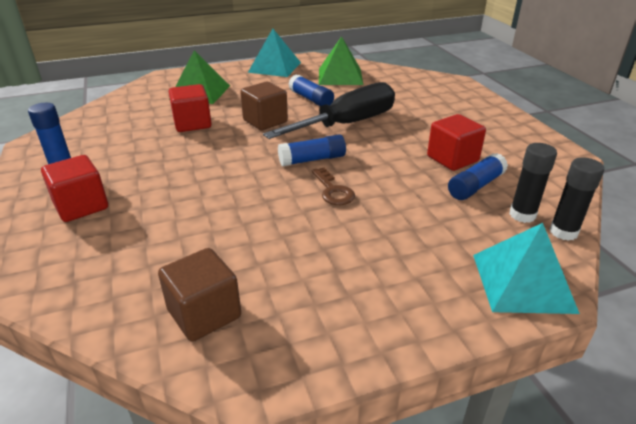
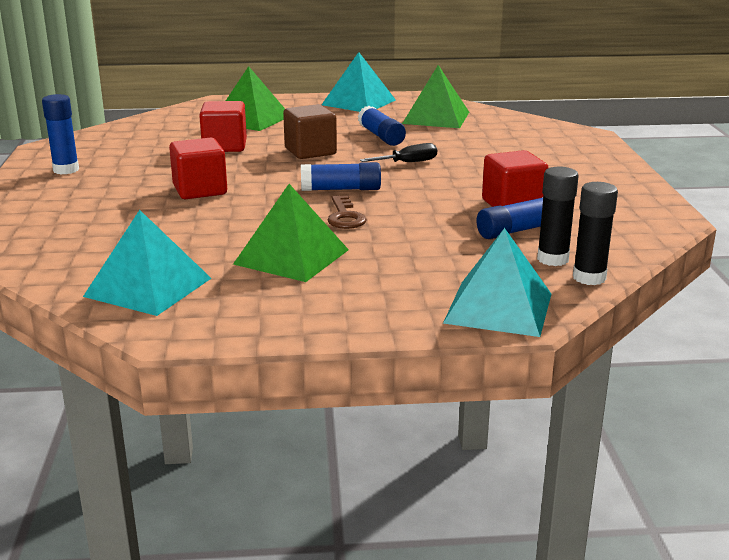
camera: 15 degrees right, 10 degrees down
(81, 206) = (71, 200): red cube -> red cube (200, 190)
(204, 313) = (148, 287): brown cube -> turquoise pyramid
(316, 247) = (292, 256): none -> green pyramid
(347, 124) = (408, 163): black screwdriver -> black screwdriver, size x0.42

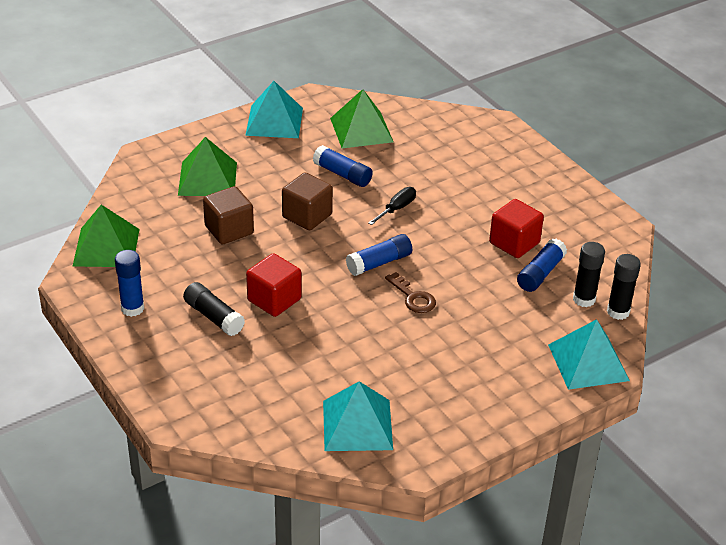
camera: 30 degrees left, 15 degrees up
(127, 188) = (213, 317): none -> black glue stick
(225, 146) = (229, 230): red cube -> brown cube
(292, 256) = (419, 357): green pyramid -> green pyramid (106, 247)

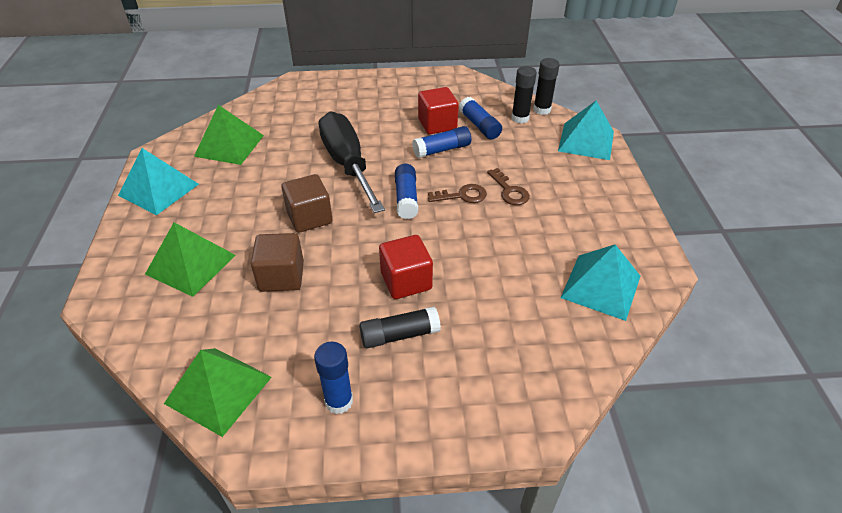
camera: 60 degrees left, 5 degrees up
(342, 174) = (275, 177): blue glue stick -> blue glue stick (442, 150)
(397, 208) = (347, 164): black screwdriver -> black screwdriver, size x2.37
(447, 327) = (509, 191): none -> brown key

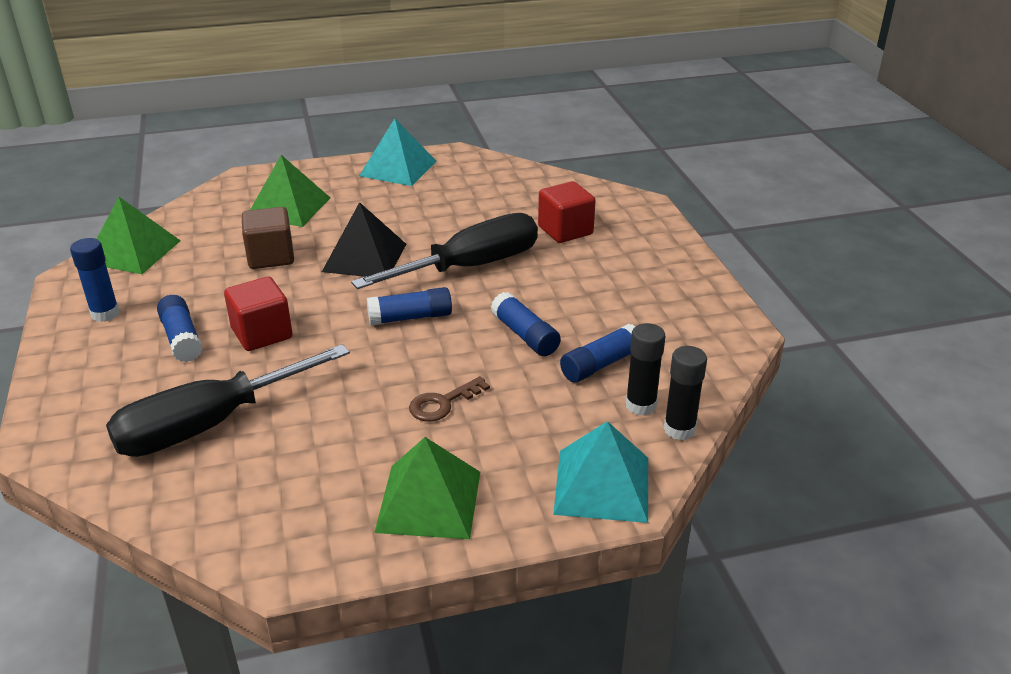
camera: 80 degrees right, 10 degrees down
(229, 145) = (484, 188): green pyramid -> green pyramid (429, 501)
(309, 217) = (365, 257): brown cube -> black pyramid
(399, 335) = (181, 338): black glue stick -> blue glue stick
(437, 124) = (587, 325): red cube -> red cube (565, 230)
(462, 196) = (424, 361): brown key -> none
(522, 310) = (209, 425): none -> black screwdriver
(601, 286) = (246, 497): turquoise pyramid -> none

